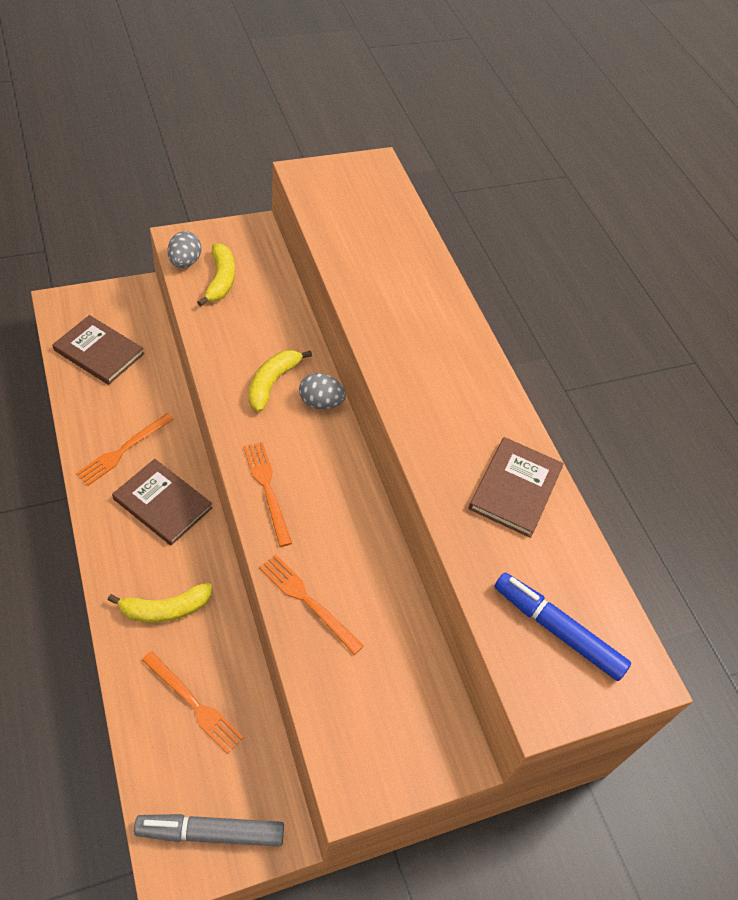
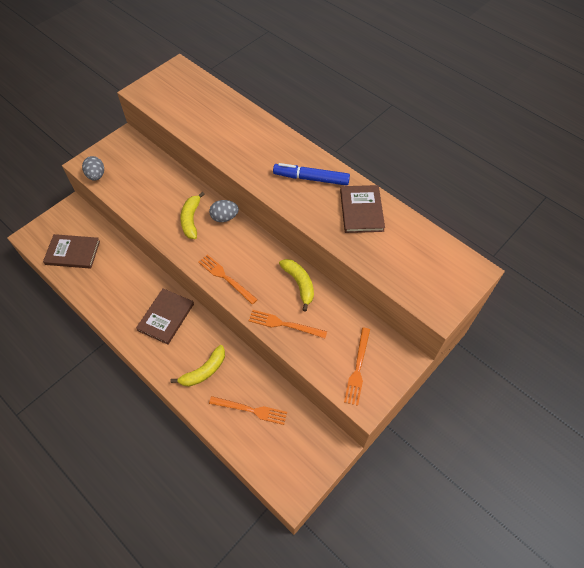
camera: 20 degrees left, 5 degrees up
(123, 450) = (124, 300): orange fork -> orange fork (357, 368)
(163, 503) = (166, 317): brown book -> brown book turned 75 degrees counterclockwise
(211, 832) = (300, 467): grey marker -> none
(220, 280) = (124, 176): yellow banana -> yellow banana (299, 284)
(557, 630) = (424, 270): blue marker -> blue marker (311, 178)

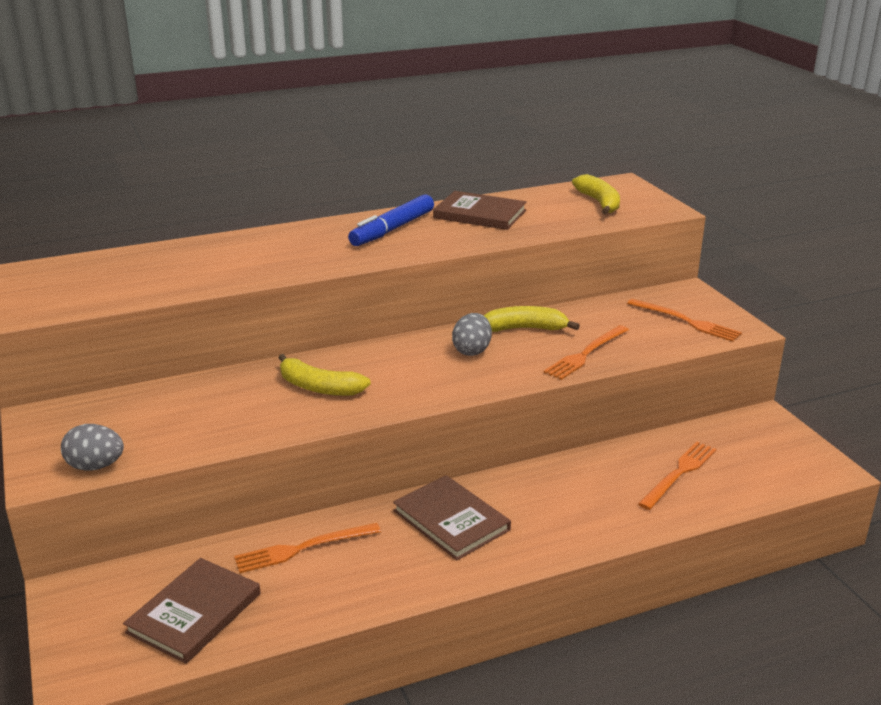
camera: 65 degrees left, 30 degrees down
(204, 371) = (586, 502): yellow banana -> yellow banana (599, 203)
(224, 217) = (345, 358): grey egg -> grey egg (472, 350)
(226, 278) = (466, 381): orange fork -> orange fork (303, 548)

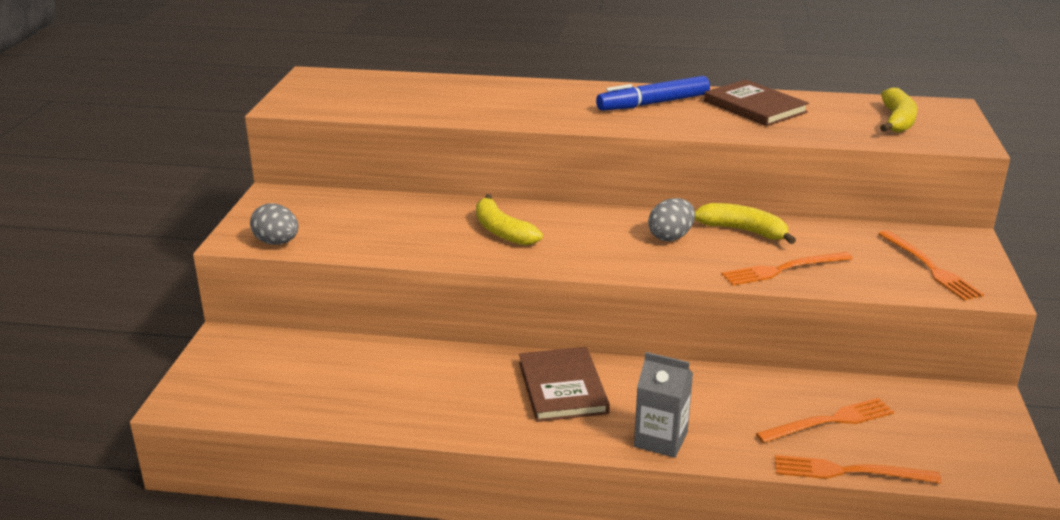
camera: 30 degrees right, 0 degrees up
(194, 613) = (295, 386): brown book -> none
(303, 548) = (418, 367): orange fork -> orange fork (849, 471)
(571, 537) = (660, 439): none -> grey carton

